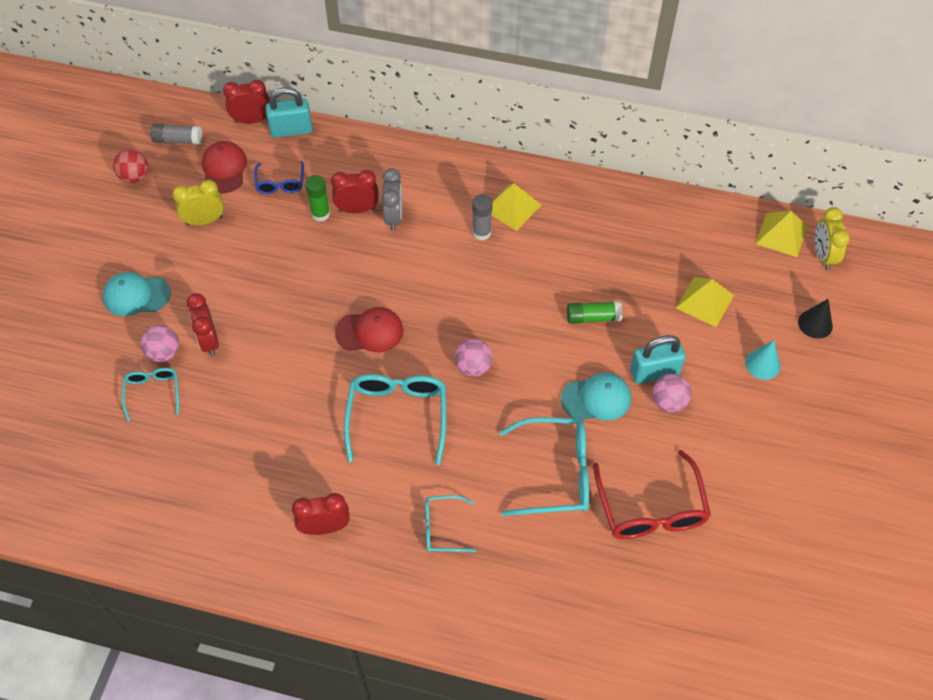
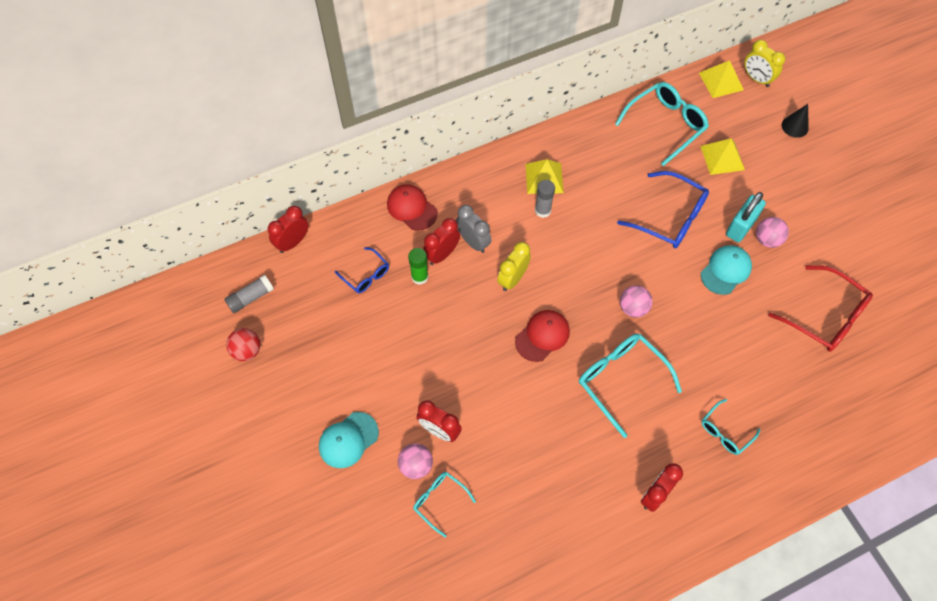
camera: 40 degrees left, 5 degrees up
(204, 220) = (339, 344): yellow clock -> yellow clock (512, 279)
(224, 169) = (312, 294): red cap -> red cap (412, 208)
(291, 130) = (331, 229): turquoise padlock -> none
(555, 473) = (752, 339): turquoise glasses -> turquoise glasses (665, 125)
(593, 317) = (670, 218): green glue stick -> blue glasses
(762, 364) = (793, 174): turquoise cone -> none

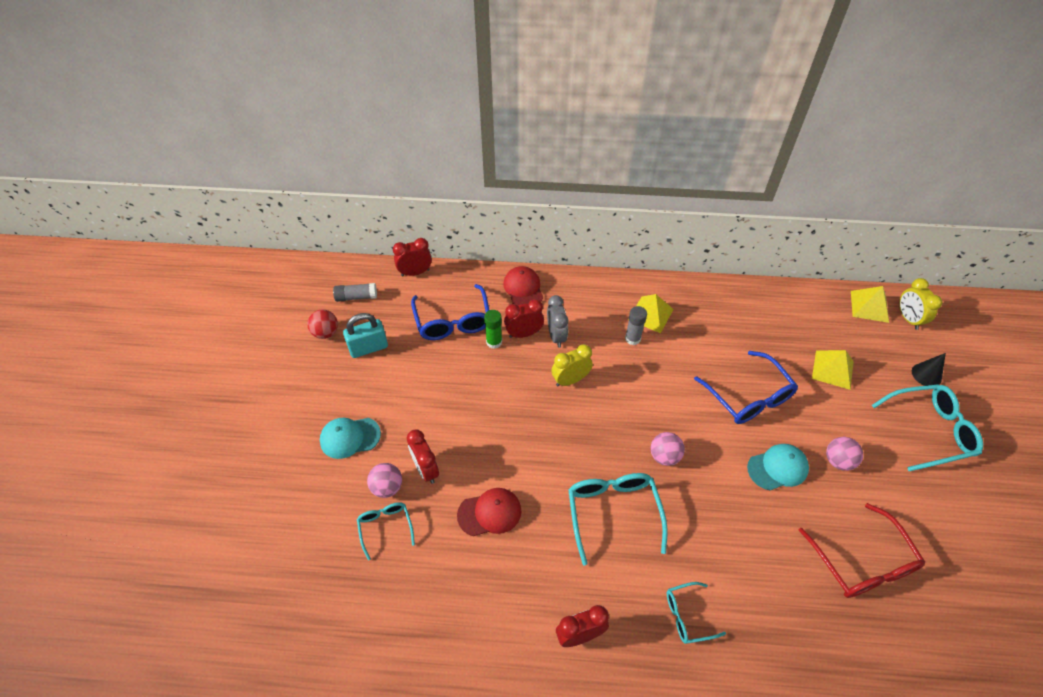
camera: 30 degrees right, 10 degrees down
(366, 275) = (453, 321): blue glasses -> blue glasses, size x1.78
(542, 336) = (565, 438): red cap -> red cap (490, 513)
(665, 125) = (791, 319): turquoise glasses -> turquoise glasses (929, 431)
(740, 227) = (816, 437): turquoise padlock -> turquoise padlock (368, 348)

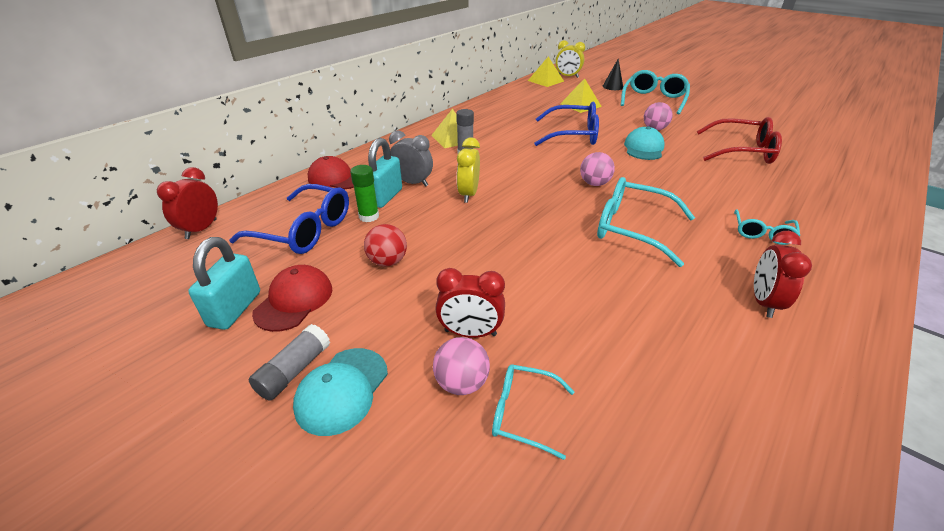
camera: 55 degrees left, 15 degrees down
(326, 333) = (145, 341): red ball -> red ball (387, 261)
(356, 297) = (146, 287): grey glue stick -> grey glue stick (294, 370)
(490, 513) = (574, 305): red cap -> red cap (294, 300)
(523, 333) = (385, 197): red clock -> turquoise padlock

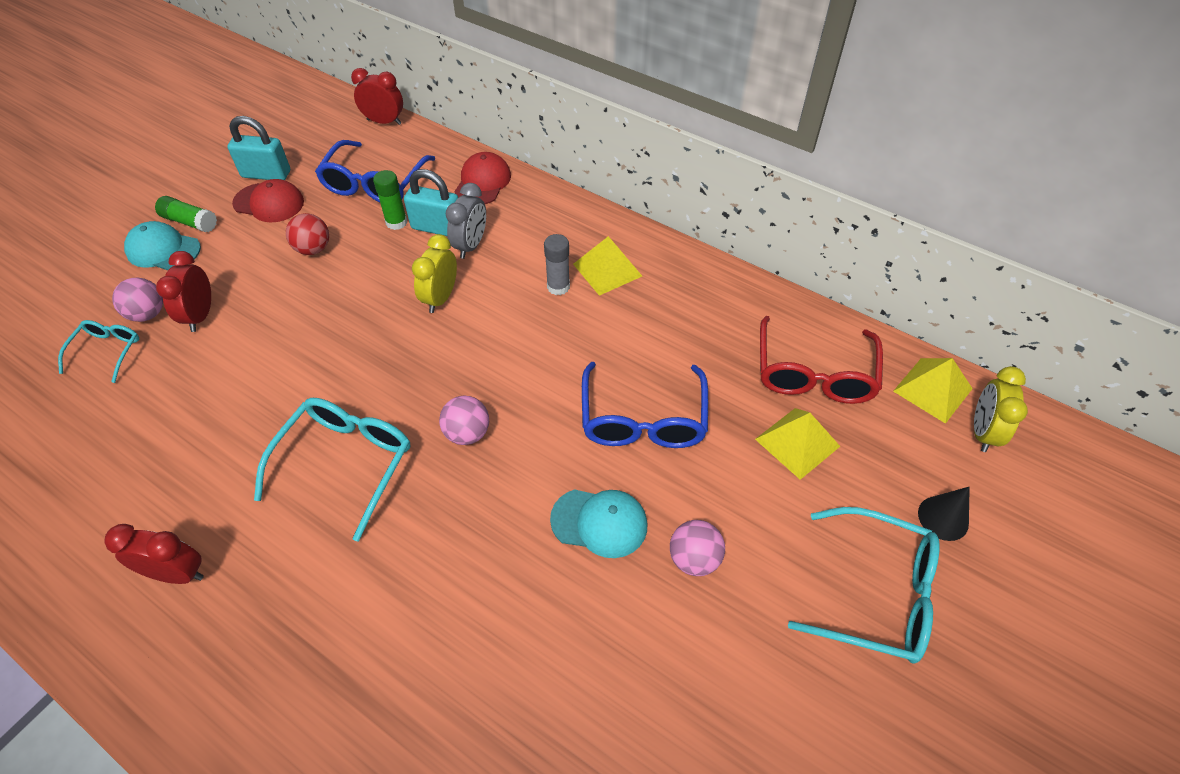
camera: 85 degrees right, 15 degrees up
(294, 370) = (190, 222): grey glue stick -> green glue stick
(468, 194) = (440, 298): yellow clock -> yellow clock turned 75 degrees counterclockwise
(742, 151) = (603, 705): red glasses -> red glasses (814, 373)
(762, 233) = (314, 628): turquoise glasses -> none

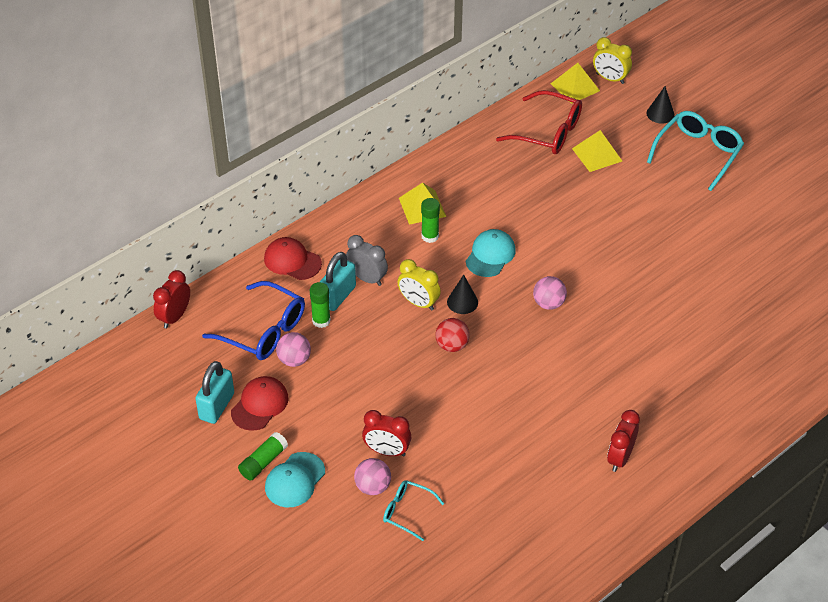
camera: 75 degrees left, 5 degrees down
(313, 249) = (333, 376): red ball -> red ball (452, 345)
(345, 463) = (556, 368): turquoise glasses -> none
(451, 339) = (462, 302): none -> black cone
(558, 287) = (430, 236): grey glue stick -> green glue stick
(599, 522) = (630, 252): turquoise cap -> turquoise cap (490, 255)
(643, 419) = (561, 217): blue glasses -> none
(694, 559) = (662, 218): pink ball -> pink ball (294, 360)

